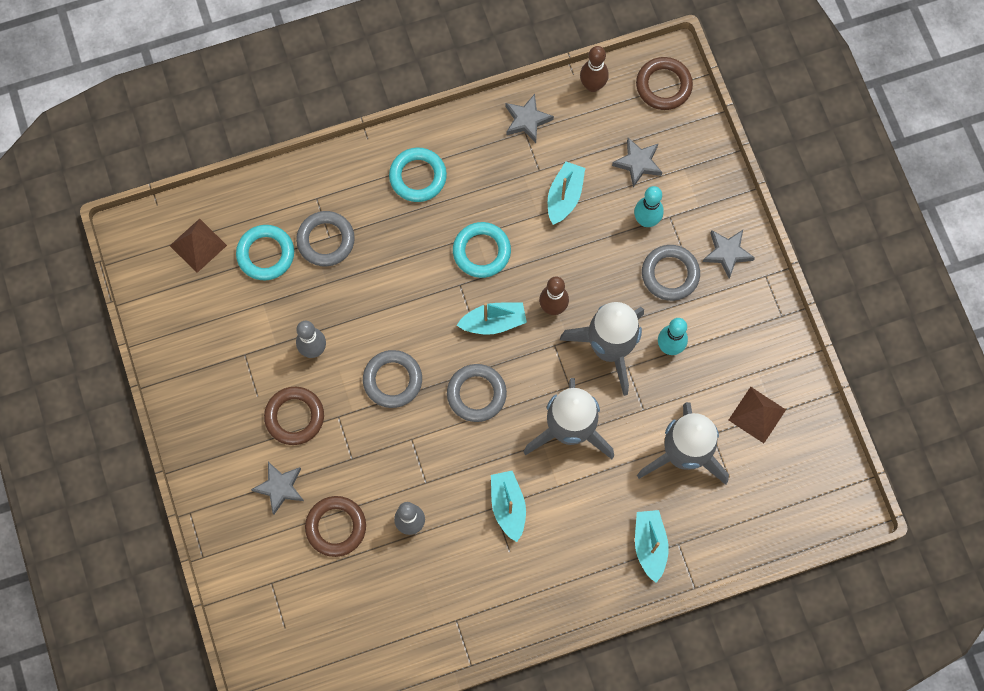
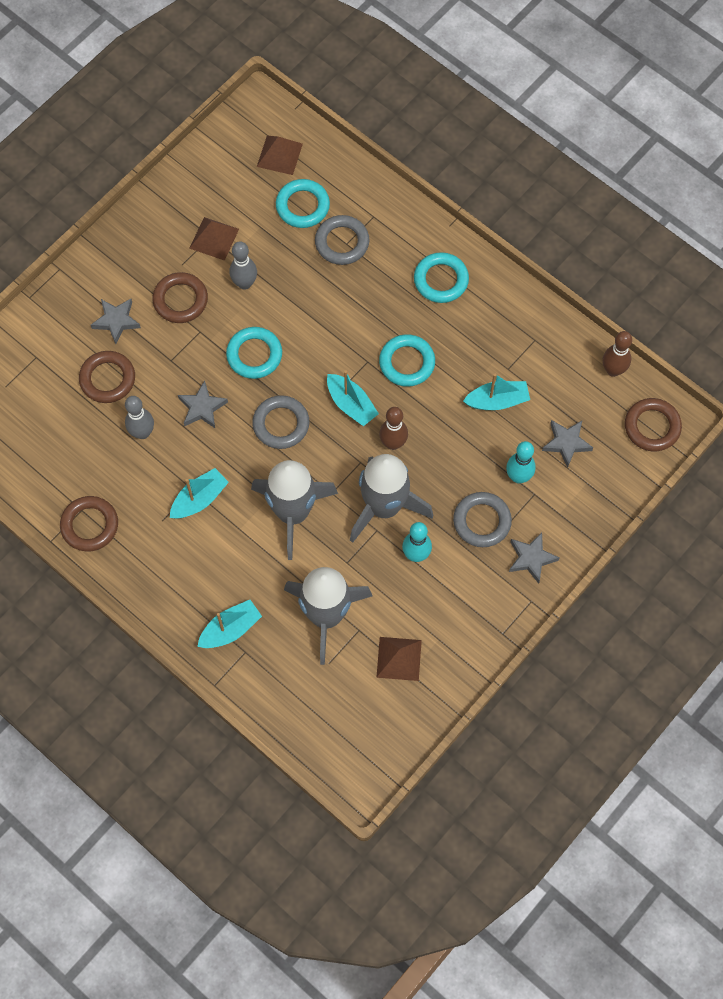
camera: 60 degrees right, 5 degrees down
(248, 352) = (214, 238): none -> brown pyramid
(392, 380) = (254, 355): grey ring -> turquoise ring
(476, 620) = (90, 525): none -> brown ring
(527, 120) = (546, 336): grey star -> grey star (202, 407)

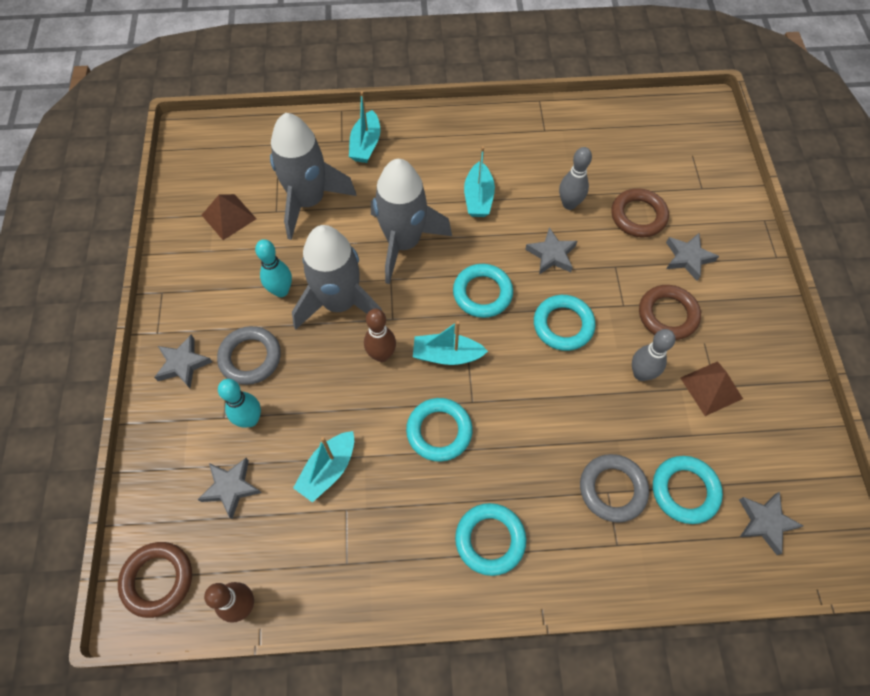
camera: 135 degrees right, 5 degrees down
(90, 525) = (527, 126): brown ring -> none
(279, 155) = (765, 522): brown pyramid -> grey star
(281, 424) = (482, 293): grey ring -> turquoise ring

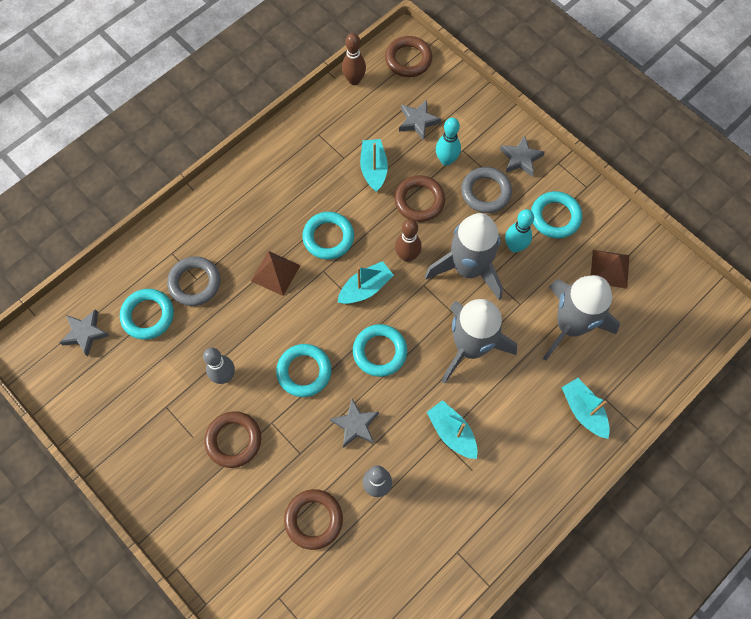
camera: 140 degrees right, 5 degrees up
(318, 398) = (419, 201): none -> brown ring
(490, 540) = (248, 202): turquoise ring -> turquoise ring (555, 217)
(688, 258) = (248, 508): grey star -> none
(711, 388) = (168, 403): brown pyramid -> brown pyramid (275, 273)

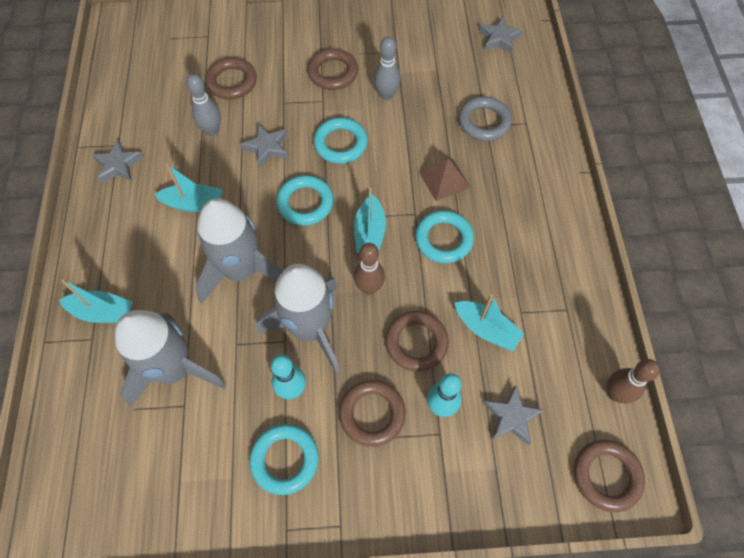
camera: 130 degrees right, 5 degrees down
(148, 315) = (481, 79): turquoise ring -> none
(485, 192) = (372, 414): grey ring -> brown ring
(520, 158) = (380, 487): grey star -> grey star (118, 165)
(609, 269) = (185, 461): brown pyramid -> none

